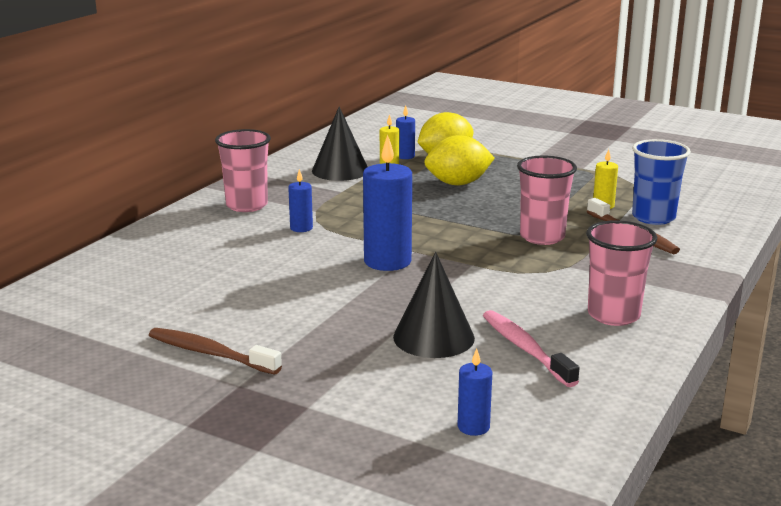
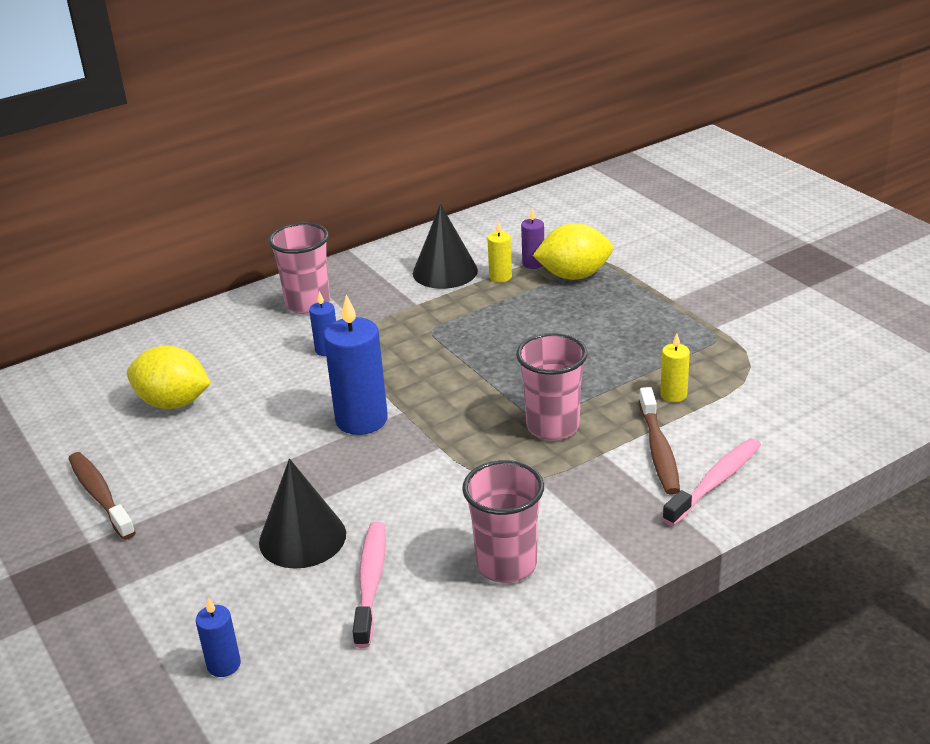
camera: 30 degrees right, 10 degrees up
(405, 156) = (533, 263): blue candle -> purple candle
(458, 183) = (546, 320): yellow lemon -> yellow lemon (173, 403)
(653, 217) = (712, 429): blue cup -> none
(693, 242) = (715, 482): none -> pink toothbrush

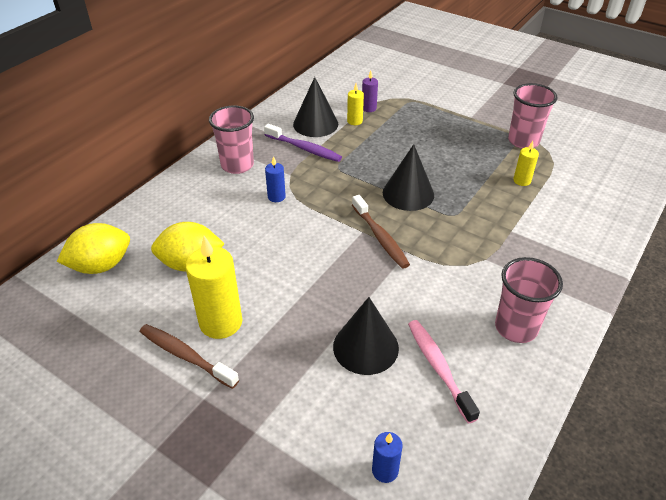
camera: 25 degrees left, 10 degrees up
(161, 471) = (221, 322): none -> yellow candle
(361, 420) = (339, 244): blue candle -> none
(406, 299) = (304, 148): none -> purple toothbrush
(498, 379) = (408, 193): none -> black cone
(552, 426) = (467, 219): pink cup -> pink cup (523, 141)
(574, 275) = (400, 112): yellow lemon -> yellow lemon (101, 266)
(658, 450) = (543, 220): brown toothbrush -> brown toothbrush (380, 237)
(715, 482) = (591, 234): pink toothbrush -> none

